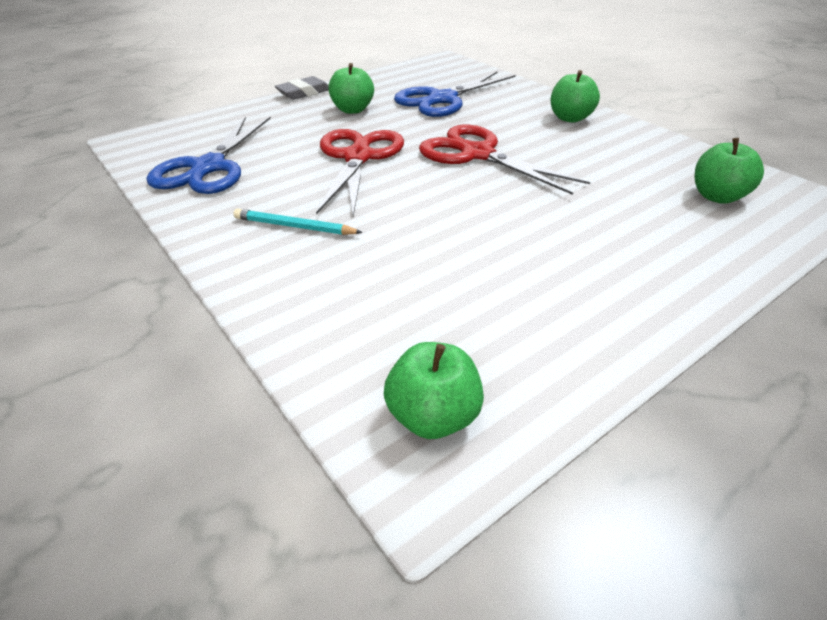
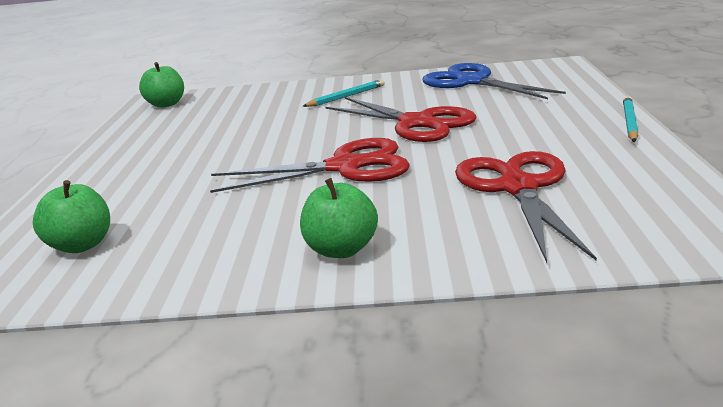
camera: 130 degrees right, 15 degrees down
(304, 93) = (629, 122): grey eraser -> turquoise pencil
(352, 110) = (540, 136): green apple -> none
(442, 99) = (518, 188): blue scissors -> red scissors

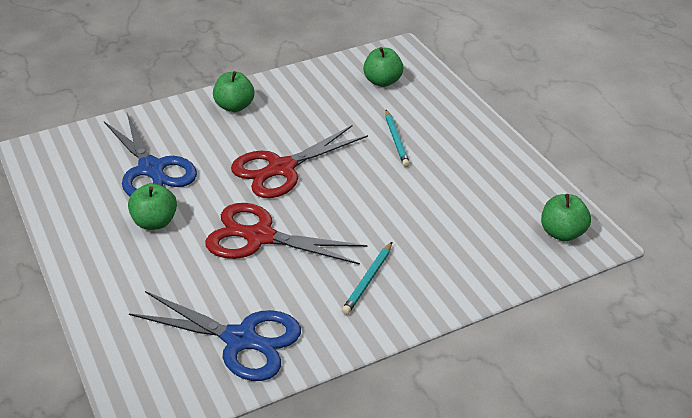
camera: 150 degrees right, 15 degrees up
(518, 188) = (151, 169): red scissors -> blue scissors
(526, 142) = (155, 222): none -> green apple
(629, 122) = (70, 267): turquoise pencil -> turquoise pencil (396, 140)

